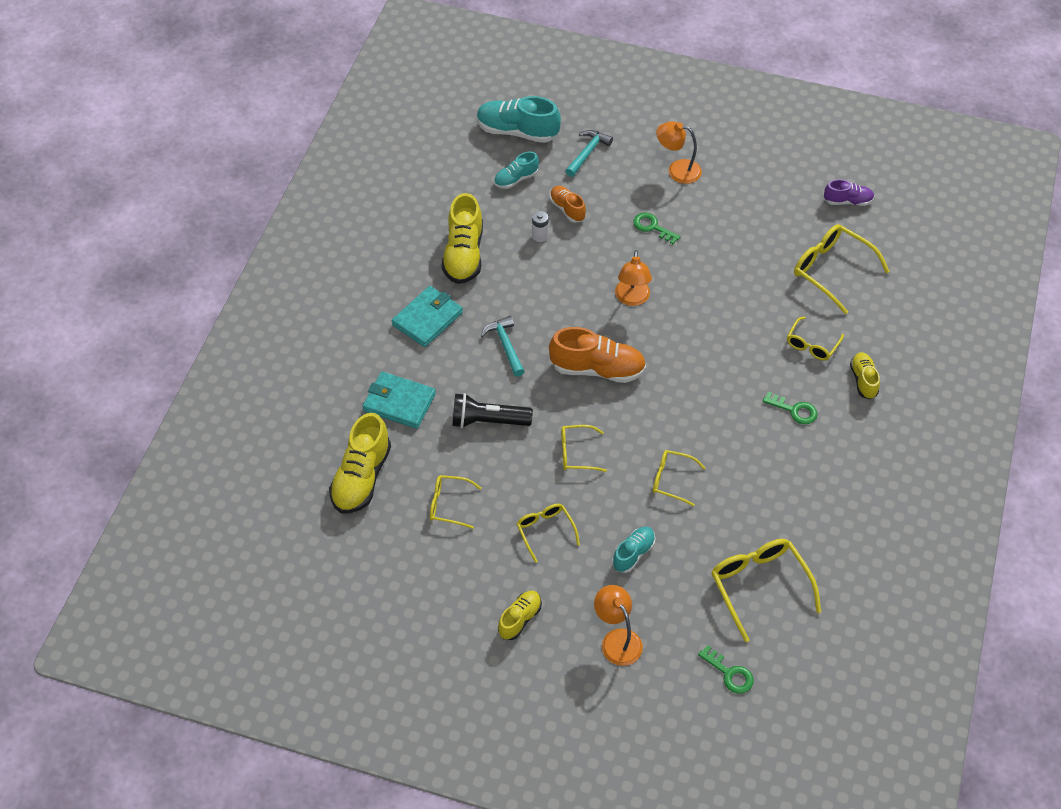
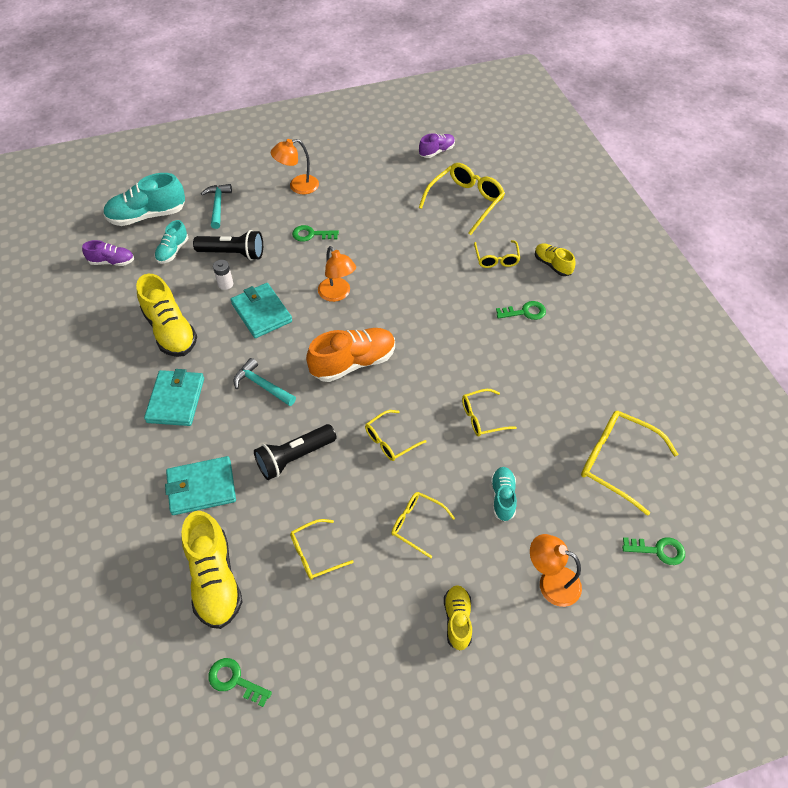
camera: 35 degrees left, 0 degrees up
(327, 556) = (234, 680): none -> green key
(457, 163) = (112, 262): none -> purple shoe
(552, 280) = (261, 312): none -> turquoise wallet
(567, 209) = (233, 253): orange shoe -> black flashlight
(831, 270) = (465, 202): yellow glasses -> yellow glasses turned 120 degrees clockwise

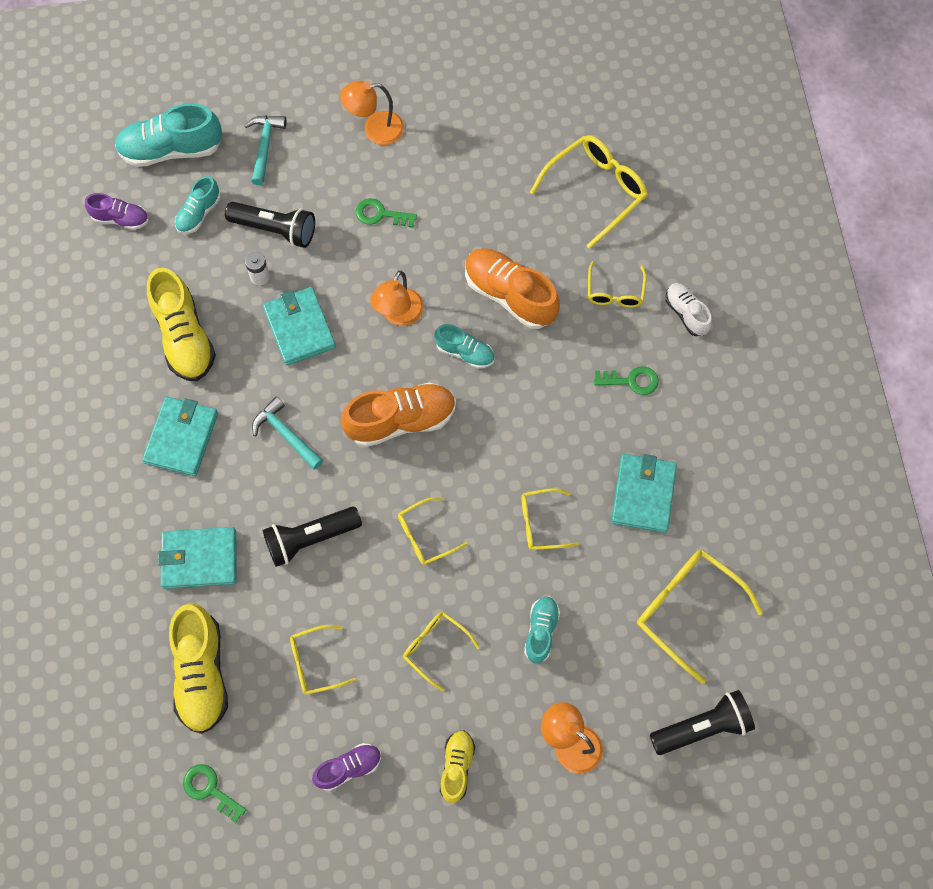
camera: 10 degrees right, 15 degrees up
(337, 294) = (399, 315): orange lamp -> orange lamp turned 45 degrees clockwise
(393, 311) = (465, 352): none -> turquoise shoe
(419, 271) = (510, 295): none -> orange shoe
(436, 151) = (575, 96): purple shoe -> purple shoe (348, 768)
(552, 265) = (686, 313): yellow shoe -> white shoe
(556, 385) = (643, 494): none -> turquoise wallet
(658, 550) = (702, 727): green key -> black flashlight

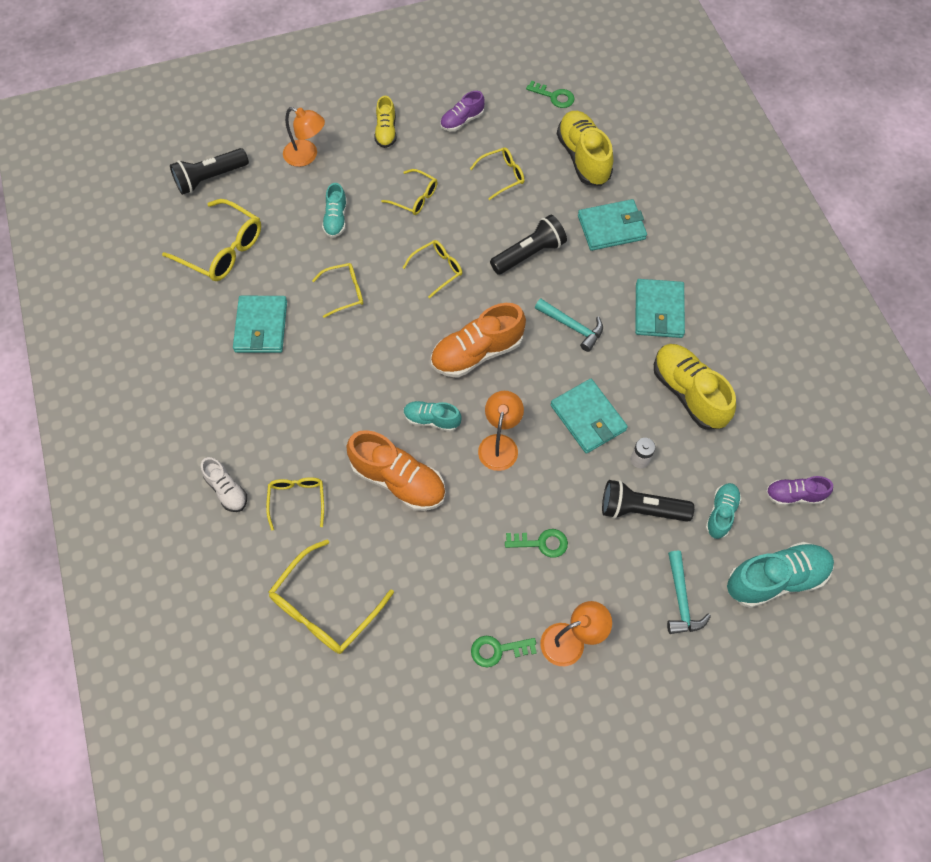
camera: 170 degrees right, 5 degrees down
(631, 381) = (276, 418): green key -> green key (497, 650)

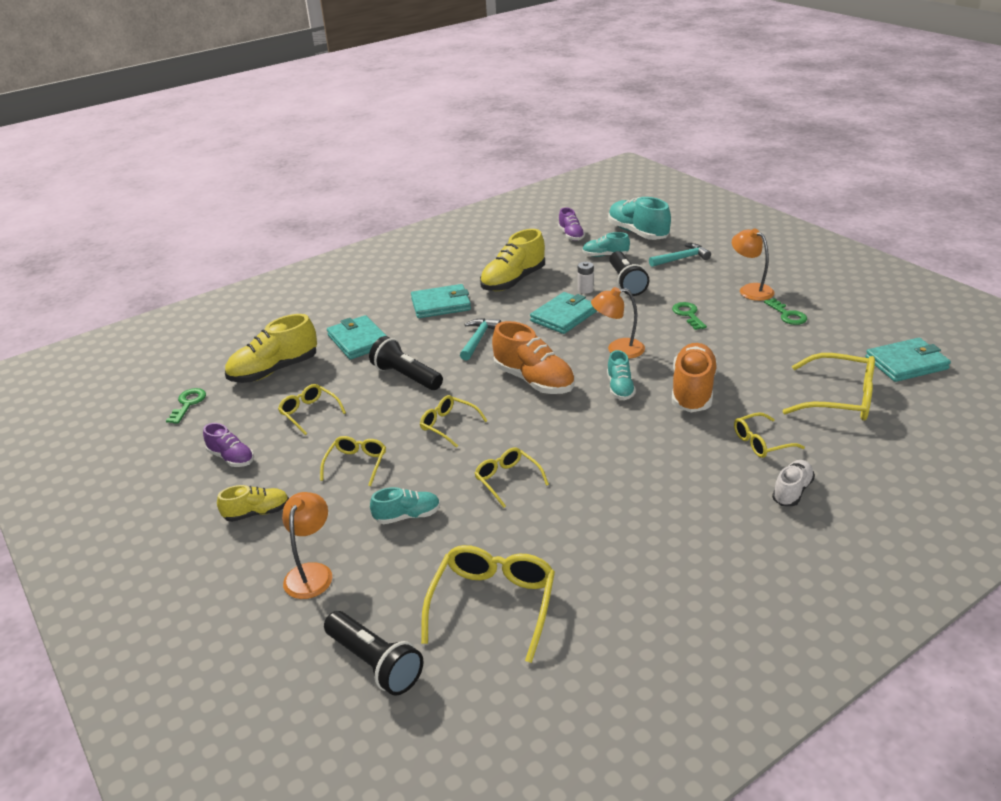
camera: 105 degrees left, 30 degrees down
(261, 326) = (586, 530): turquoise wallet -> turquoise wallet (906, 363)

